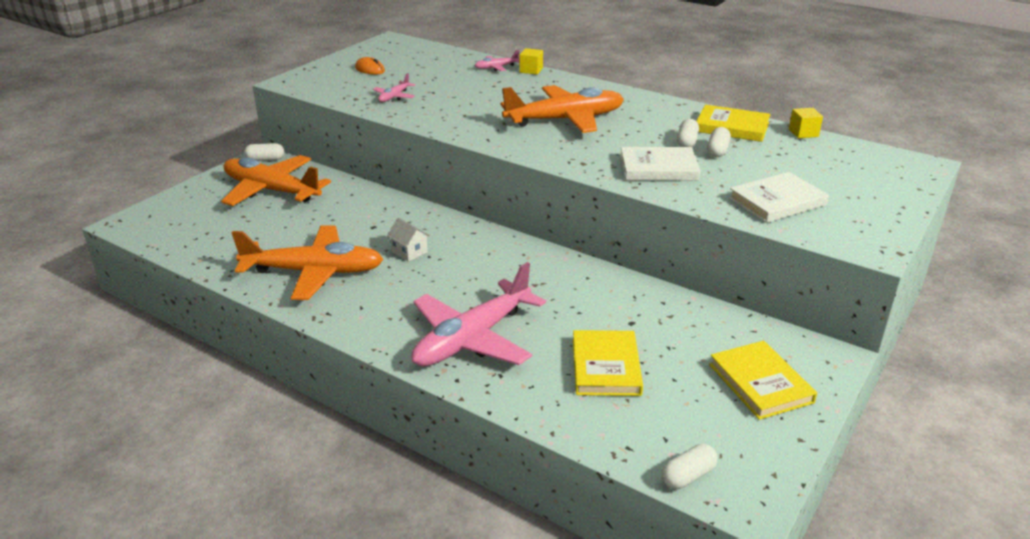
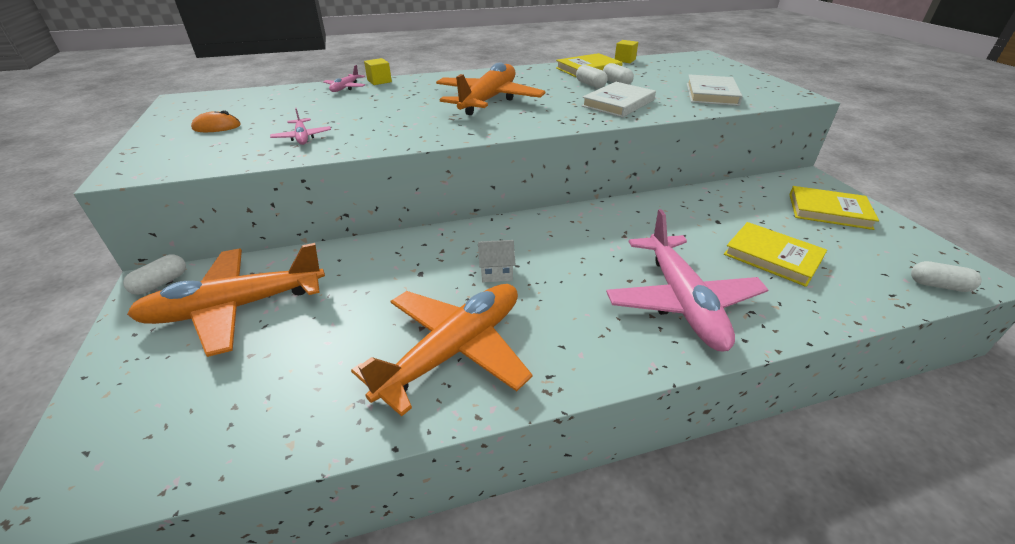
camera: 50 degrees left, 5 degrees up
(688, 476) = (938, 285): white capsule -> white capsule turned 75 degrees counterclockwise

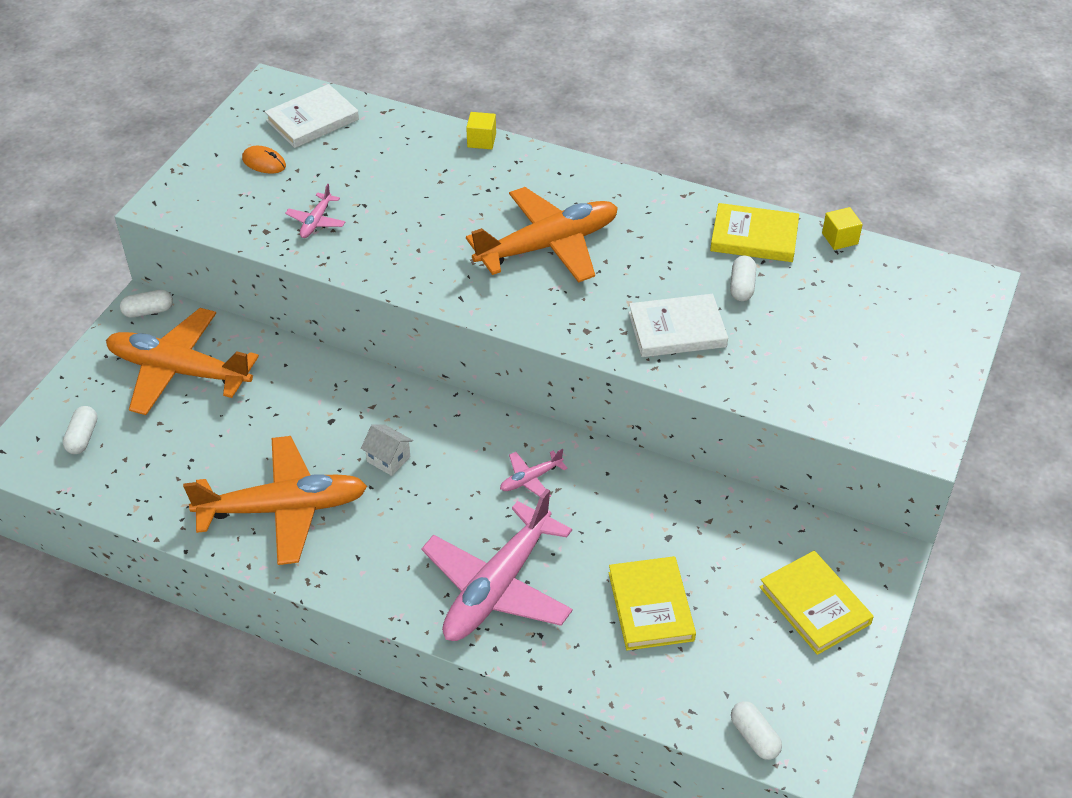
camera: 40 degrees right, 10 degrees up
(345, 88) = (434, 139): pink plane -> pink plane (530, 479)
(590, 84) = (703, 274): white capsule -> white capsule (82, 437)
(711, 94) = (818, 374): white book -> white book (312, 120)

